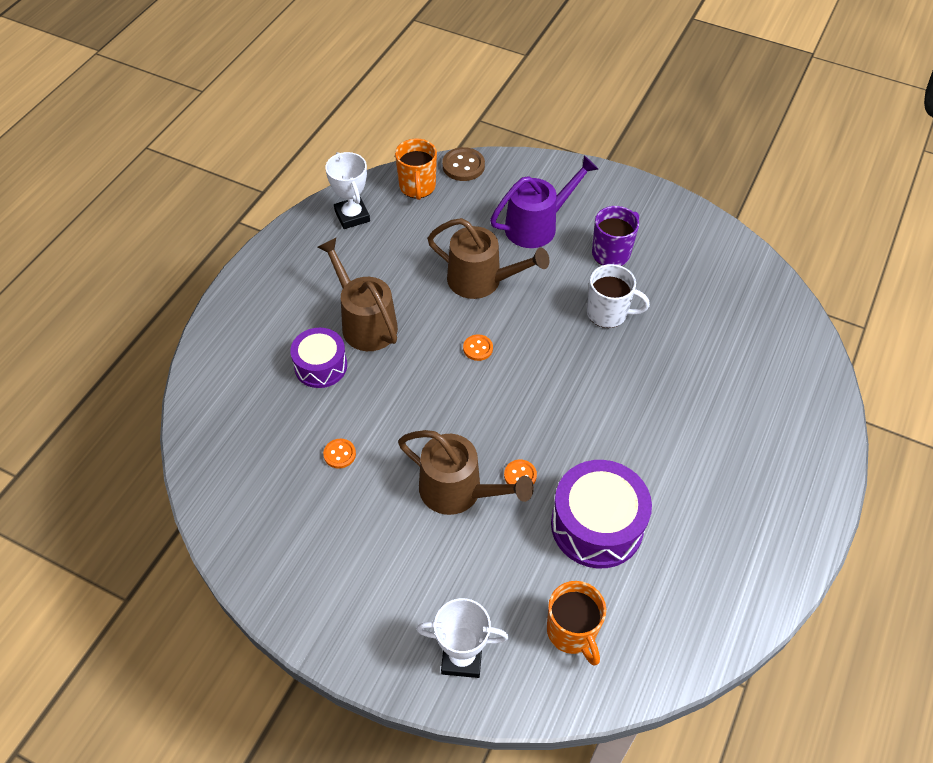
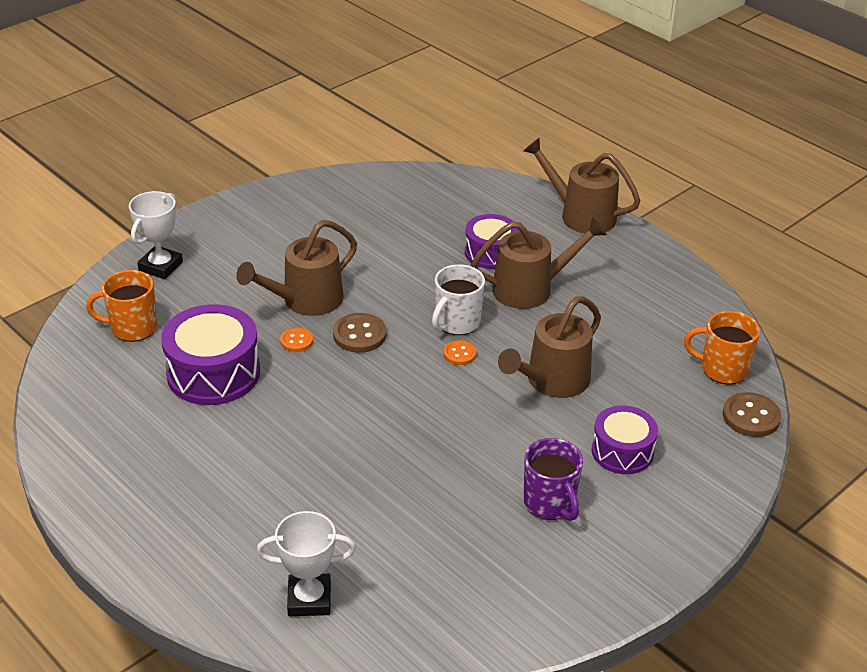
camera: 110 degrees right, 15 degrees down
(232, 313) = (580, 214): none -> brown watering can
(339, 454) = (387, 245): orange button -> none
(352, 216) = (689, 311): white trophy -> white trophy (309, 599)
(487, 429) = (359, 335): none -> brown button
(537, 225) = (622, 451): purple watering can -> purple drum
(608, 313) = (457, 467): white mug -> white mug (457, 323)

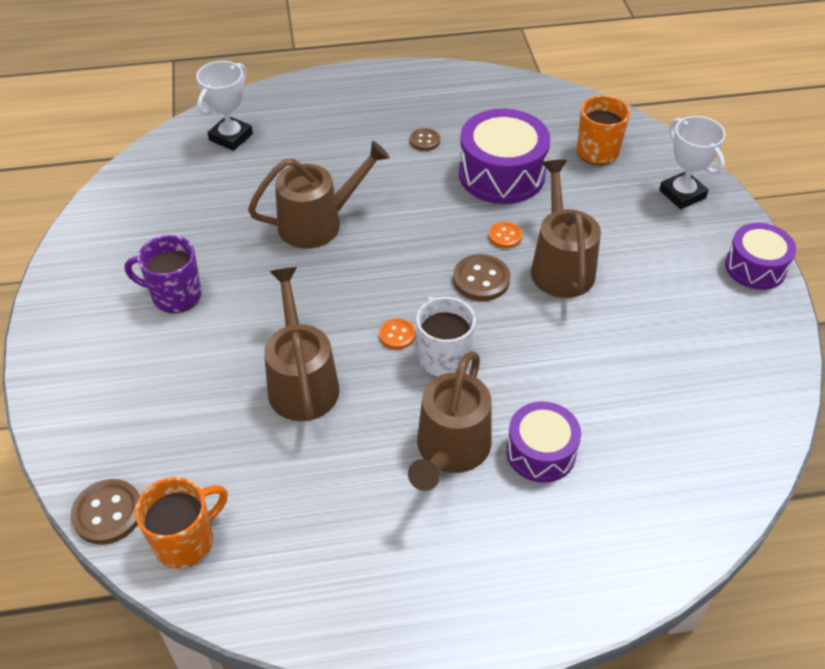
camera: 125 degrees right, 10 degrees up
(200, 443) = (424, 141): none -> brown button
(580, 214) = (559, 600): brown watering can -> brown watering can (319, 223)
(622, 451) = (174, 377): purple drum -> purple drum (755, 267)

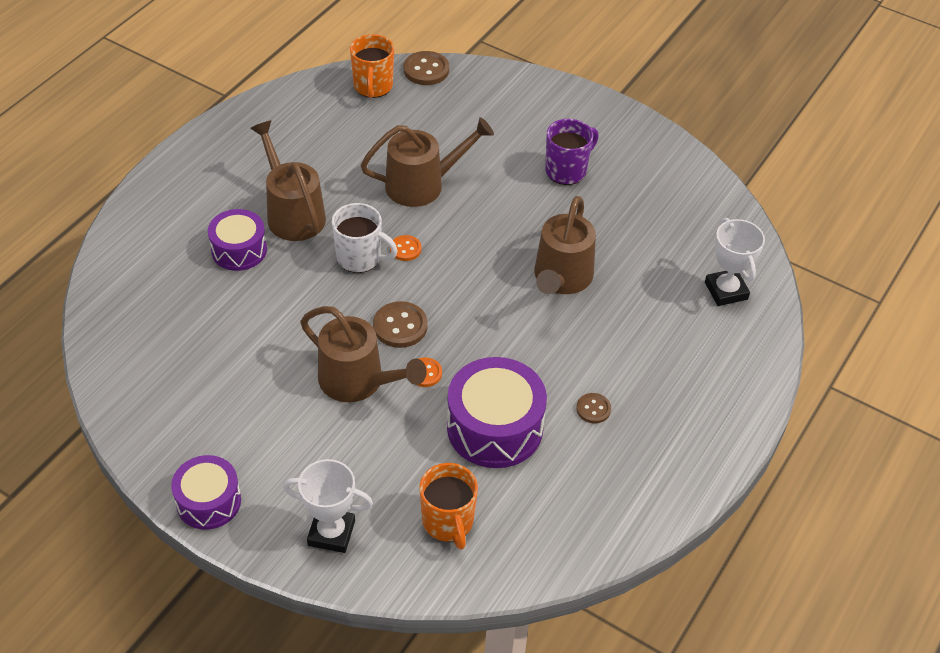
camera: 130 degrees right, 0 degrees up
(301, 381) = (423, 184): brown watering can -> brown watering can turned 45 degrees counterclockwise

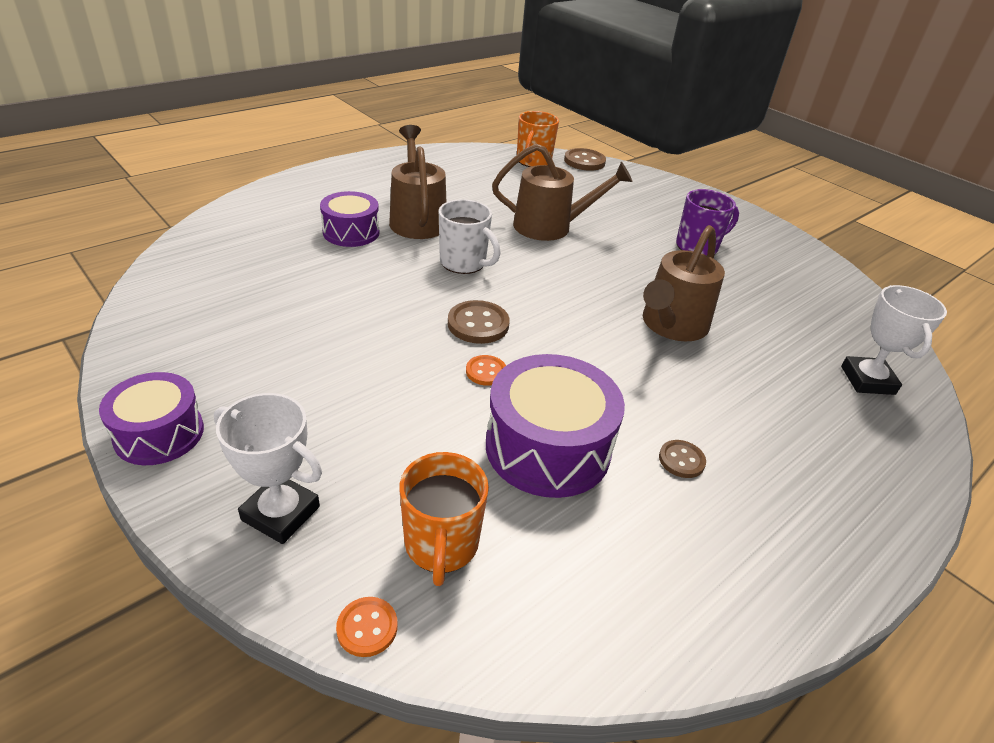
camera: 15 degrees right, 10 degrees down
(358, 382) = (407, 361): brown watering can -> none
(405, 249) = (513, 266): orange button -> orange button (367, 628)

